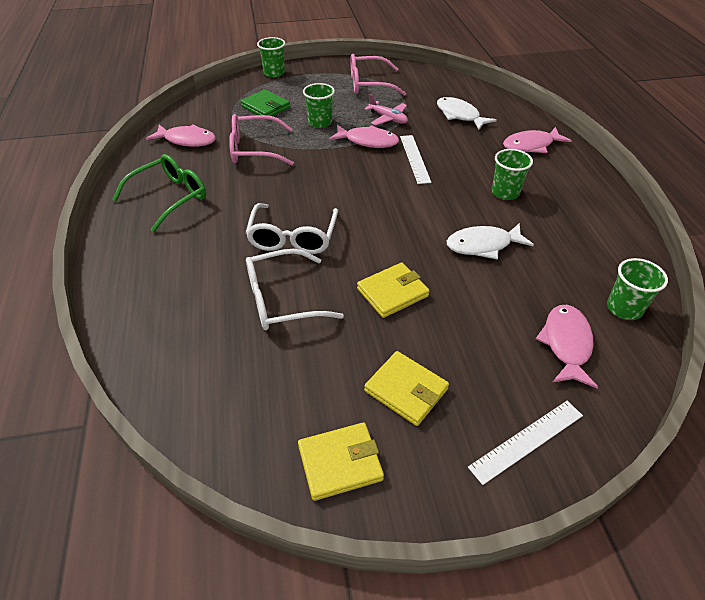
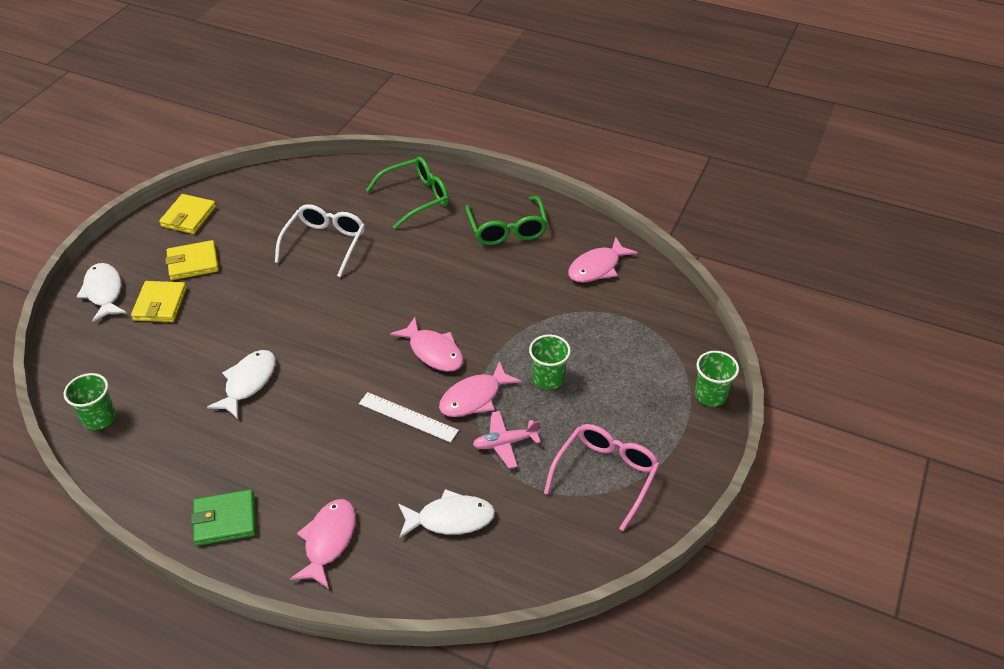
camera: 125 degrees right, 0 degrees up
(159, 274) = (415, 198): none -> green glasses
(255, 149) = (537, 306): pink glasses -> none
(265, 107) = (622, 350): green wallet -> green wallet (225, 520)
(293, 237) = (383, 276): white glasses -> none
(392, 292) = (267, 299): yellow wallet -> yellow wallet (160, 304)
(505, 192) = (286, 450): green cup -> none
(527, 441) = (104, 292): white ruler -> white fish
(566, 344) = (122, 359): pink fish -> pink fish (433, 352)

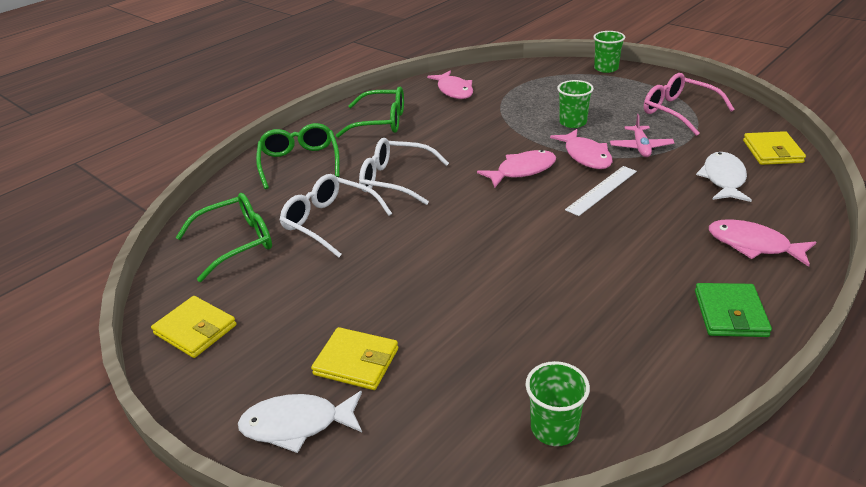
camera: 70 degrees left, 10 degrees down
(193, 263) = (293, 328): yellow wallet -> yellow wallet (772, 151)
(248, 382) = (527, 288): white fish -> none
(289, 201) = (235, 243): none -> green glasses
(398, 267) = (397, 180): none -> white glasses

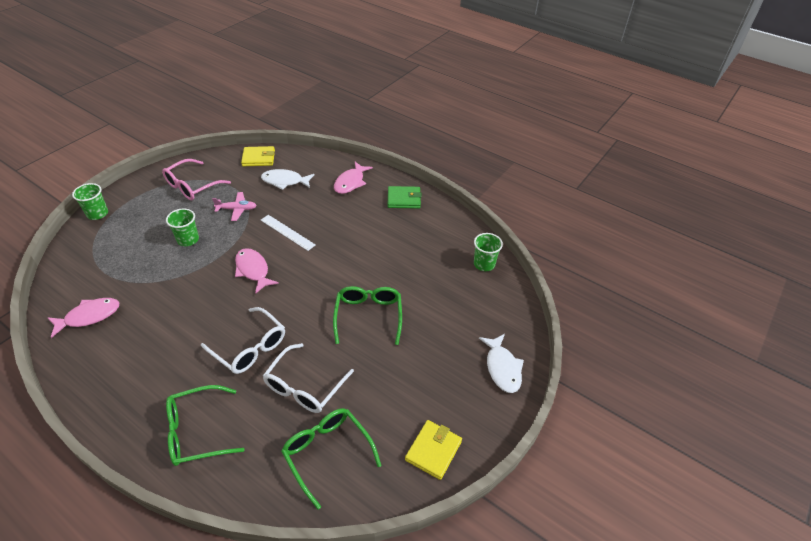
camera: 100 degrees left, 10 degrees up
(356, 362) = (452, 347): yellow wallet -> none
(380, 122) = (134, 372): green glasses -> green glasses (368, 317)
(397, 180) = (249, 347): white glasses -> white glasses turned 60 degrees counterclockwise
(586, 156) = (241, 236): pink fish -> none

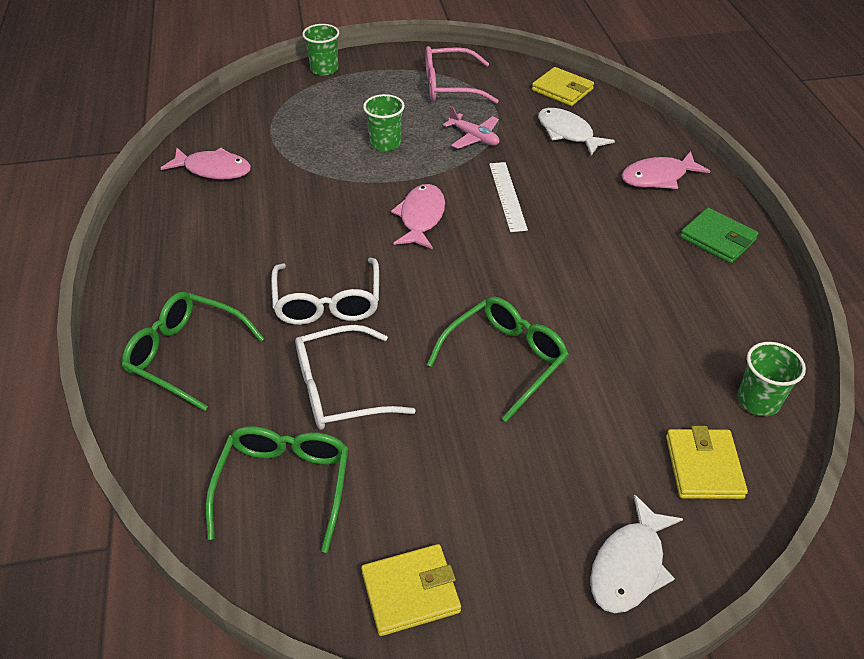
camera: 45 degrees right, 0 degrees up
(490, 306) = (703, 466): none -> yellow wallet

